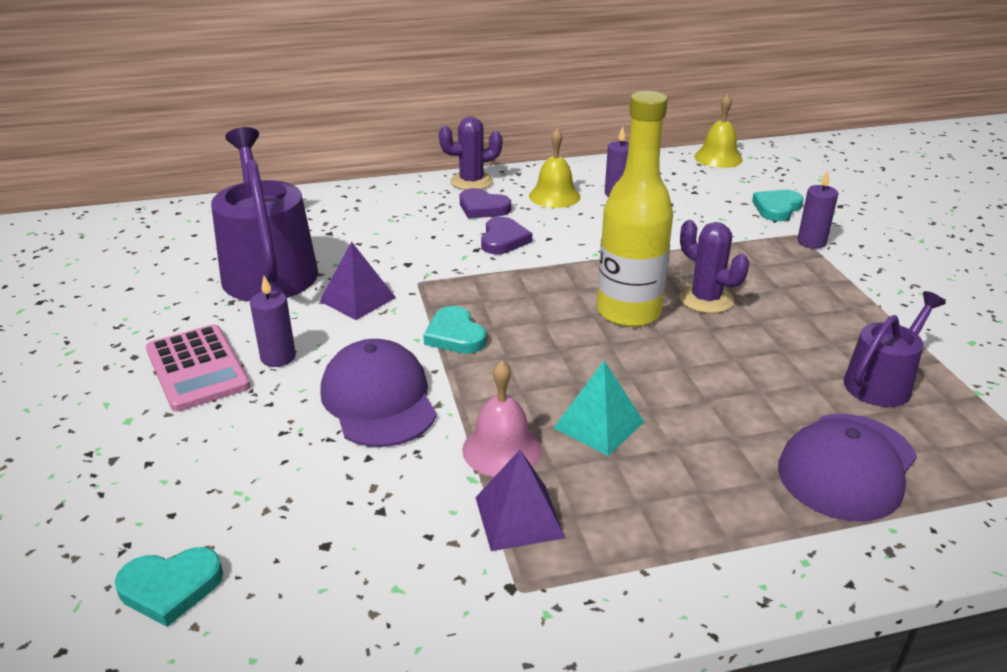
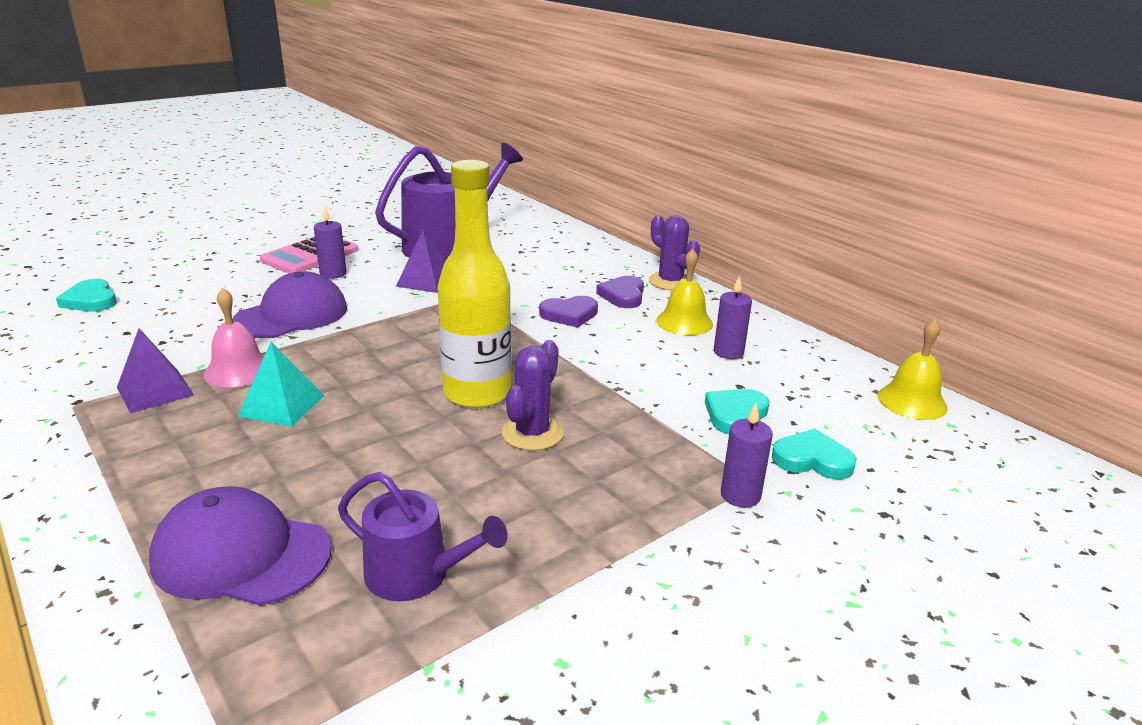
camera: 65 degrees right, 5 degrees down
(455, 335) = (393, 324): turquoise heart -> turquoise heart (735, 414)

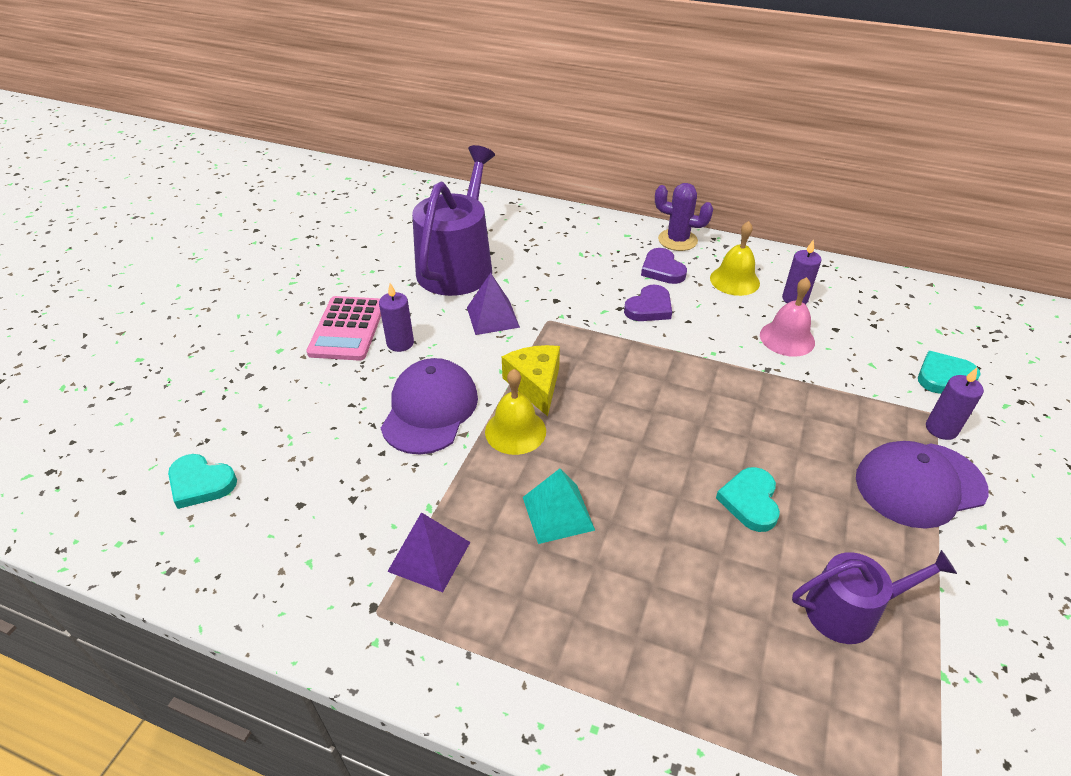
camera: 30 degrees left, 15 degrees up
(238, 370) = (470, 495): pink bell -> pink bell (787, 338)
(241, 554) = (723, 670): purple cap -> purple cap (919, 484)
(392, 328) = (535, 385): none -> yellow cheese
(477, 393) = (684, 423): yellow bottle -> none
(532, 433) = (766, 442): purple cactus -> none
(735, 414) = (862, 358): turquoise heart -> turquoise heart (750, 501)
(912, 401) = (939, 296): yellow bell -> yellow bell (515, 431)

